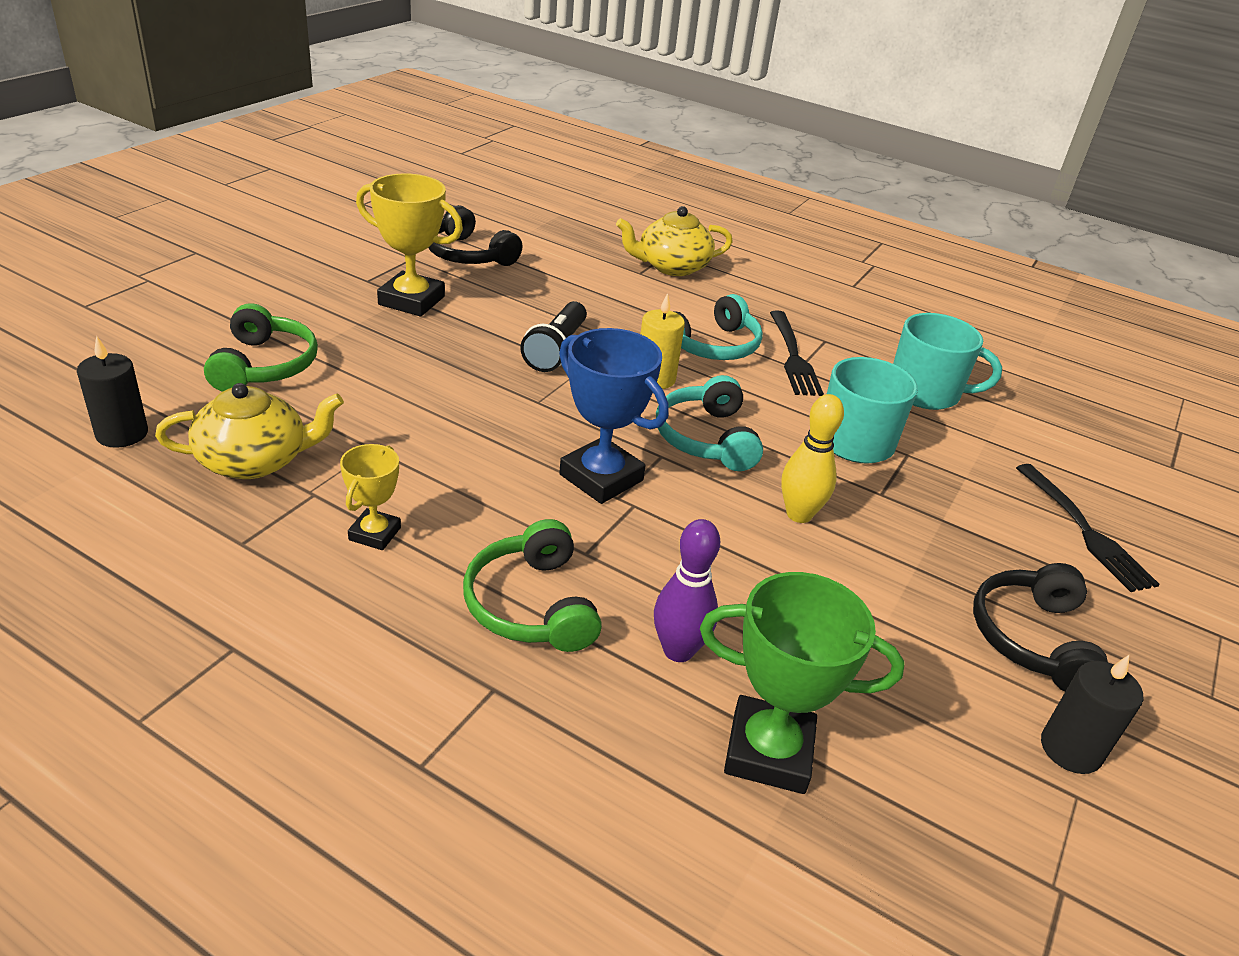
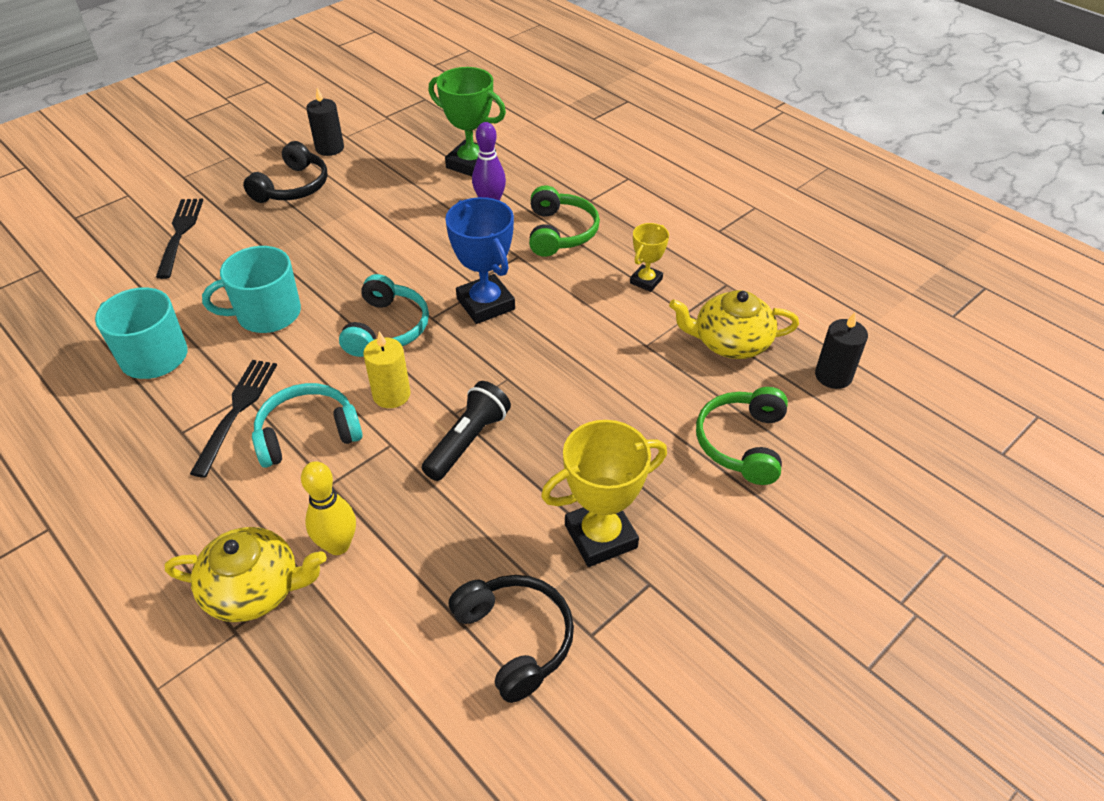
camera: 160 degrees left, 10 degrees up
(411, 300) = (600, 536): yellow trophy -> yellow trophy turned 60 degrees counterclockwise
(799, 514) = (364, 264): yellow bowling pin -> yellow bowling pin (338, 545)

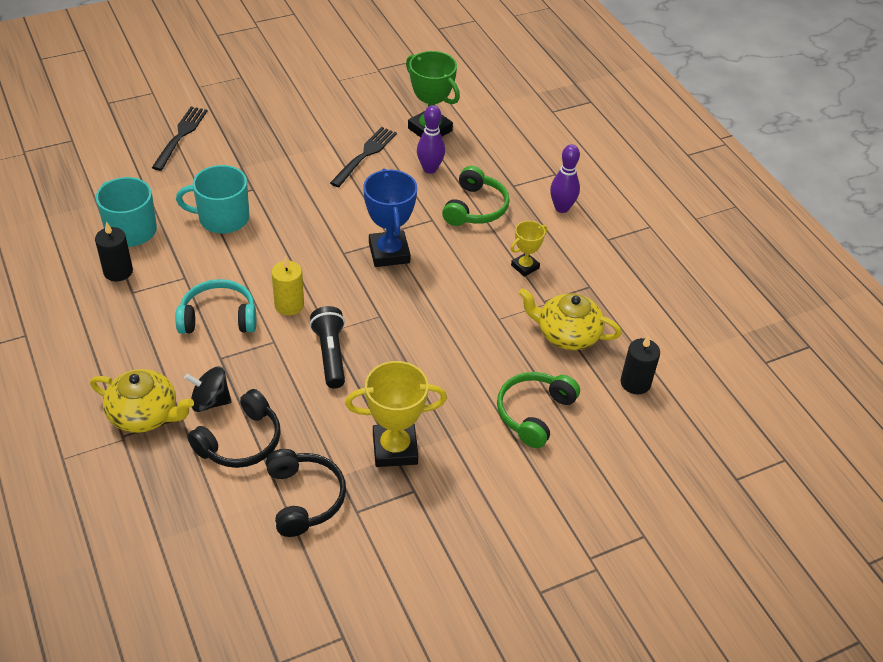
camera: 15 degrees right, 0 degrees up
(236, 411) = (175, 287): black fork -> black fork (365, 155)
(293, 187) = (280, 116): black headphones -> black headphones (241, 441)
(330, 148) = (321, 88): black candle -> black candle (118, 271)
(338, 545) = (210, 401): yellow bowling pin -> black spinning top
(387, 328) = (306, 253): turquoise headphones -> none
(468, 441) = (330, 354): black flashlight -> black flashlight turned 60 degrees counterclockwise
(653, 210) = (561, 208): none -> purple bowling pin

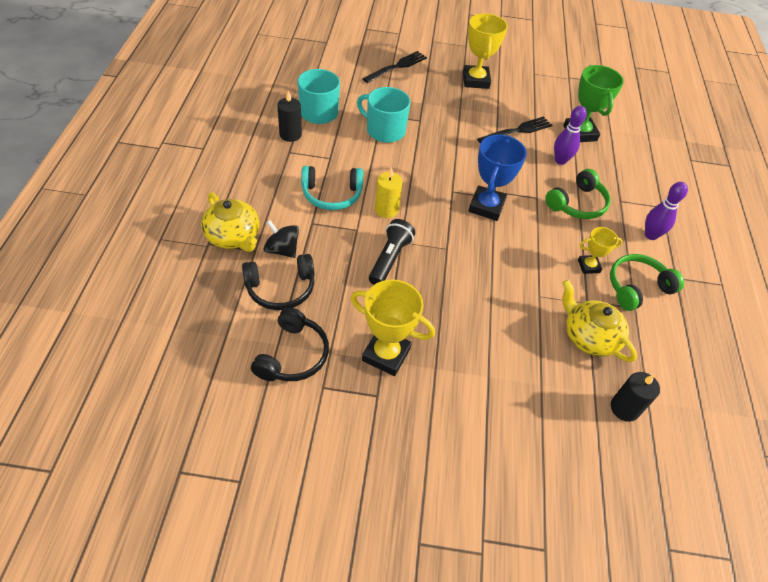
camera: 30 degrees right, 5 degrees up
(218, 317) = (332, 195): turquoise headphones -> turquoise headphones turned 150 degrees clockwise
(281, 115) = (475, 80): none -> yellow trophy
(534, 413) = (517, 386): green headphones -> green headphones (637, 287)

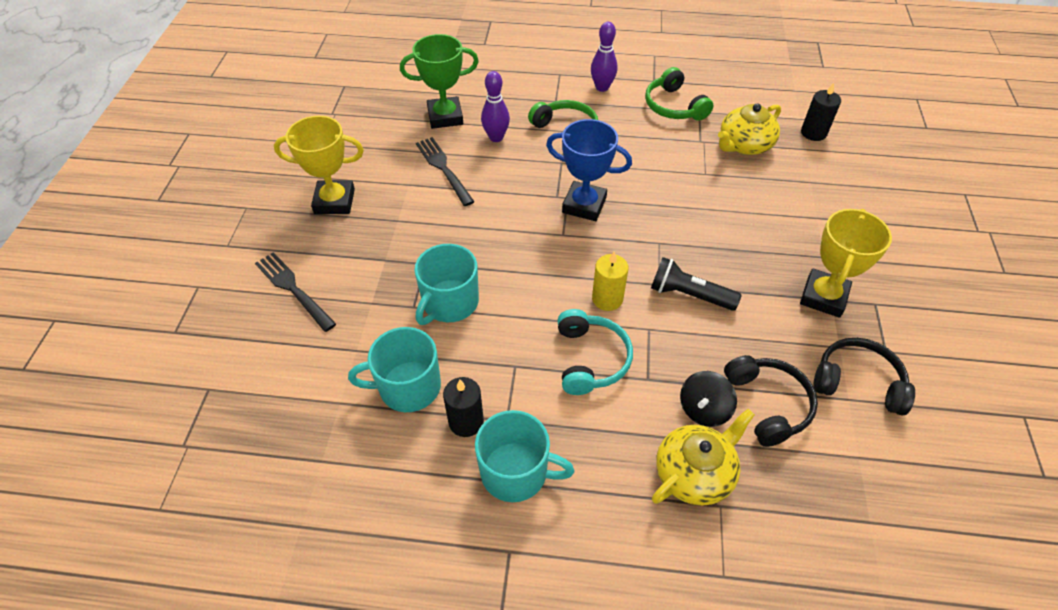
camera: 85 degrees left, 0 degrees up
(252, 153) = (516, 472): none -> turquoise mug
(588, 266) = (655, 134): yellow trophy -> none

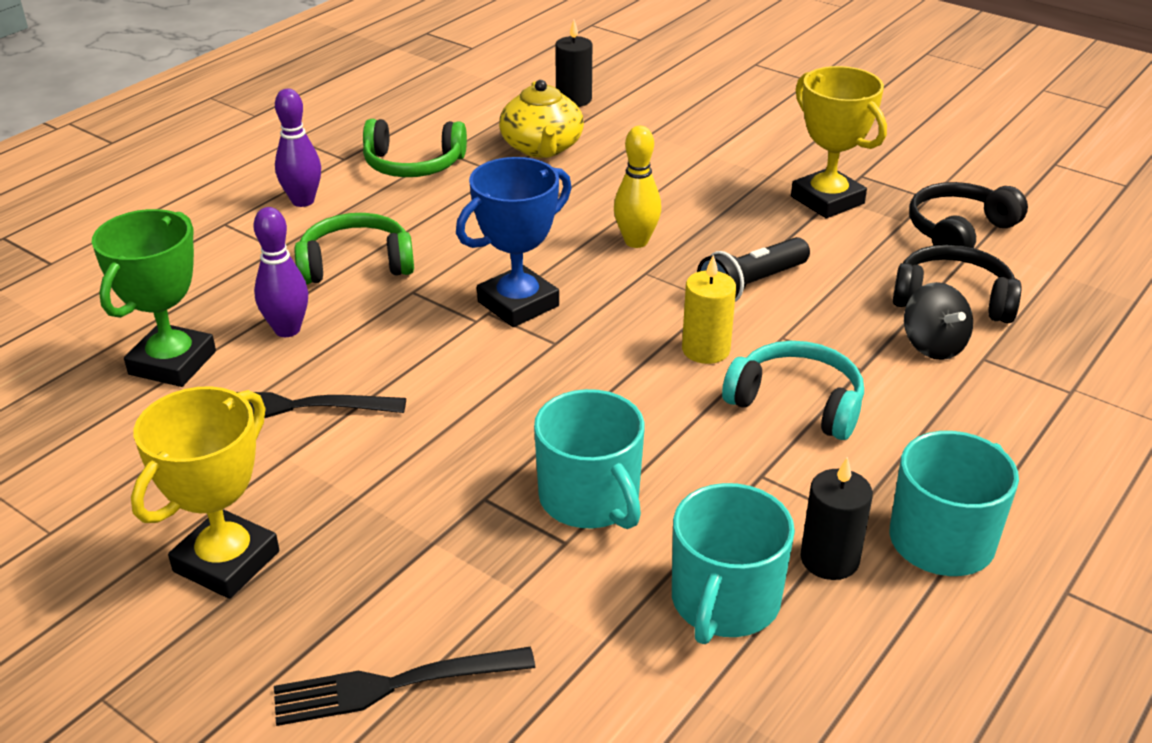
camera: 60 degrees left, 15 degrees down
(686, 226) = (636, 241): none -> yellow bowling pin
(694, 473) = (1020, 389): yellow teapot -> none

